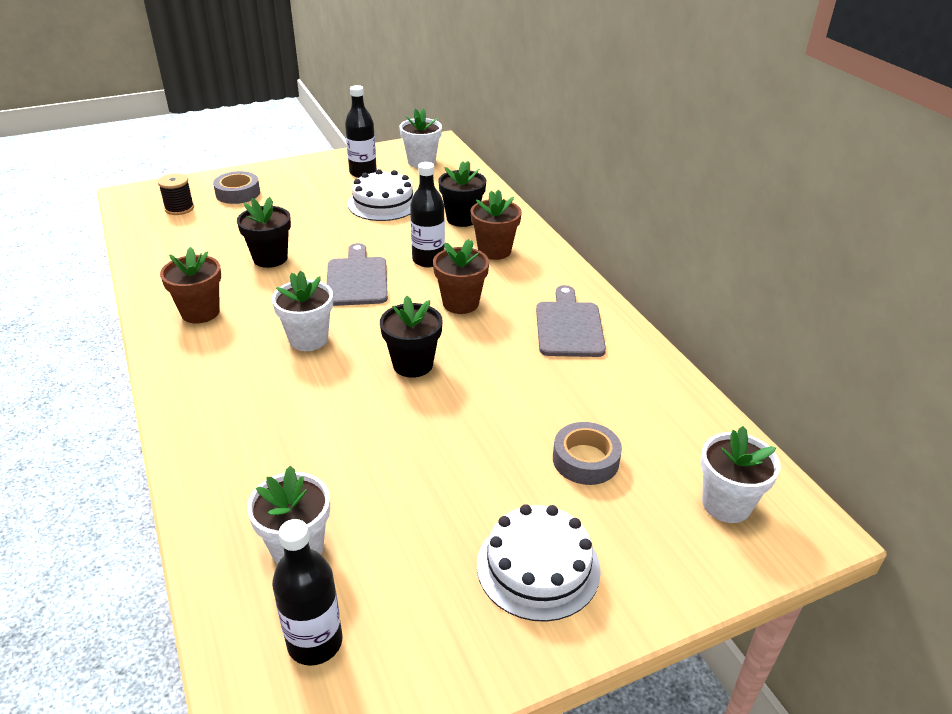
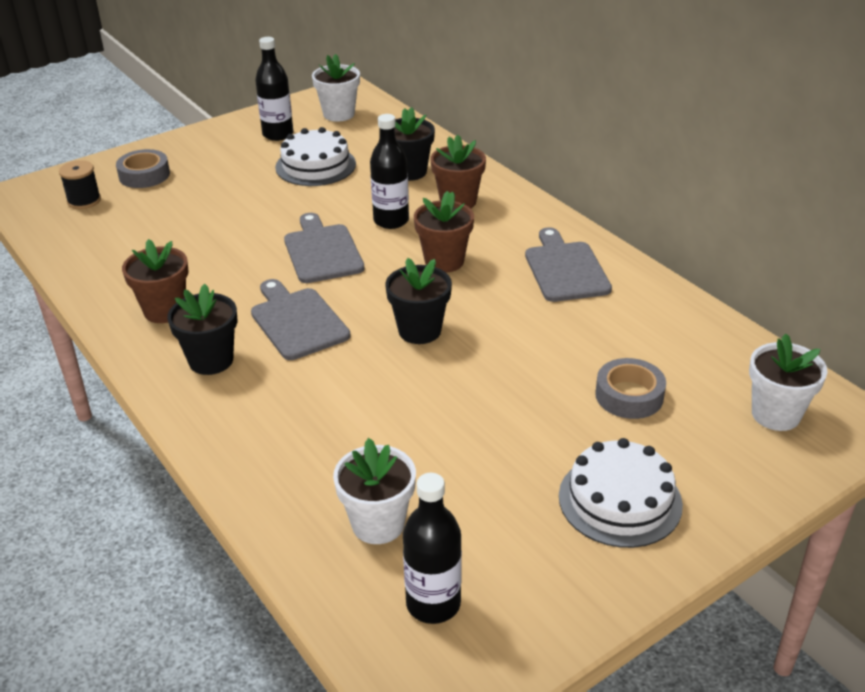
camera: 10 degrees left, 0 degrees up
(270, 258) = (216, 242): black flower pot -> black flower pot (211, 360)
(308, 339) = (297, 321): white flower pot -> grey cutting board

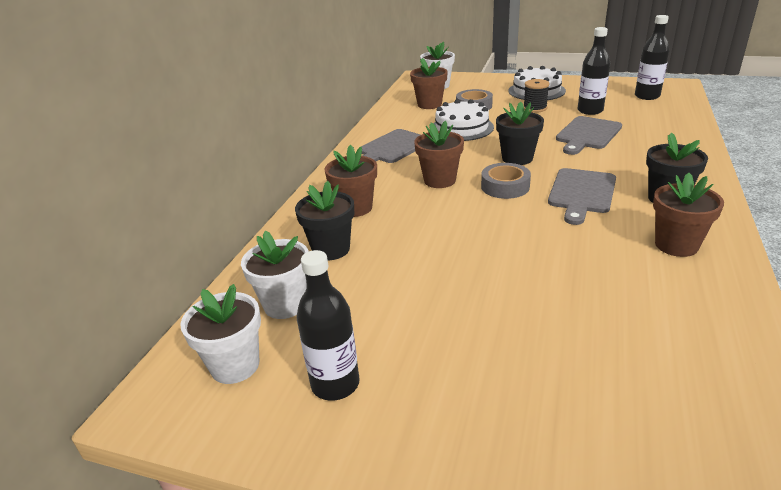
camera: 125 degrees left, 5 degrees down
(84, 201) = (687, 444): black spool -> black spool (535, 108)
(144, 175) = (565, 435): grey tape -> grey tape (505, 186)
(315, 165) = (378, 307): white cake -> white cake (461, 128)
(322, 251) = (501, 225): grey cutting board -> grey cutting board (587, 134)
(378, 524) = (643, 115): white flower pot -> white flower pot (285, 305)
(391, 221) = (419, 220): black bottle -> black bottle (590, 111)
(687, 362) = (429, 104): none -> brown flower pot

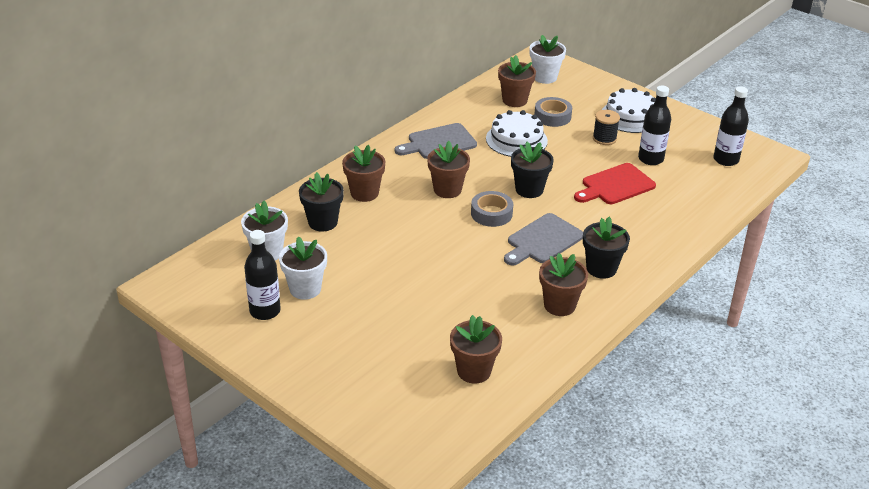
camera: 20 degrees right, 5 degrees up
(235, 365) = (217, 280): white flower pot -> white flower pot (305, 289)
(587, 134) = (615, 185): grey cutting board -> red cutting board
(685, 357) = (474, 371): none -> brown flower pot

